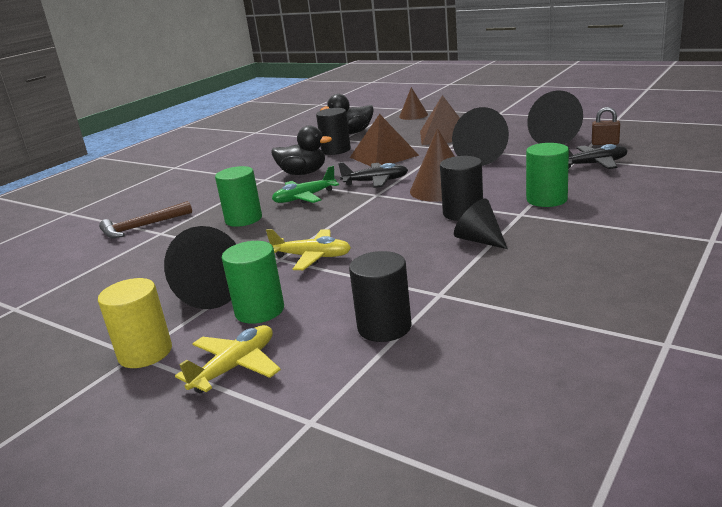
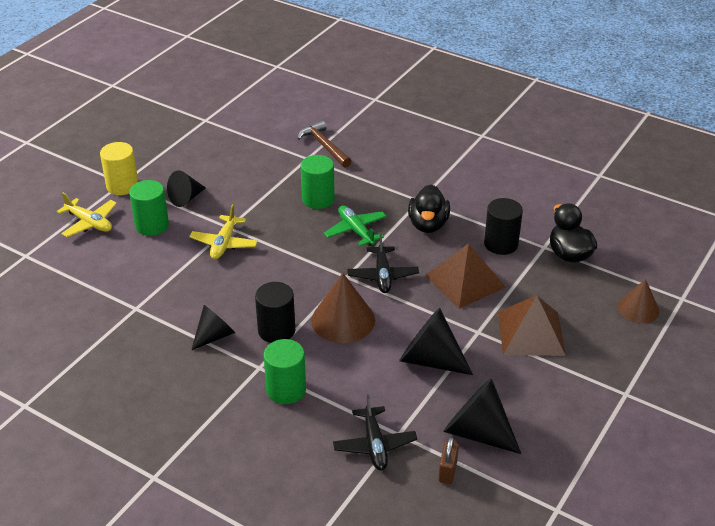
camera: 85 degrees right, 15 degrees up
(205, 295) = (186, 198): black cone -> black cone, size x0.64
(384, 327) = (104, 281): black cylinder -> none

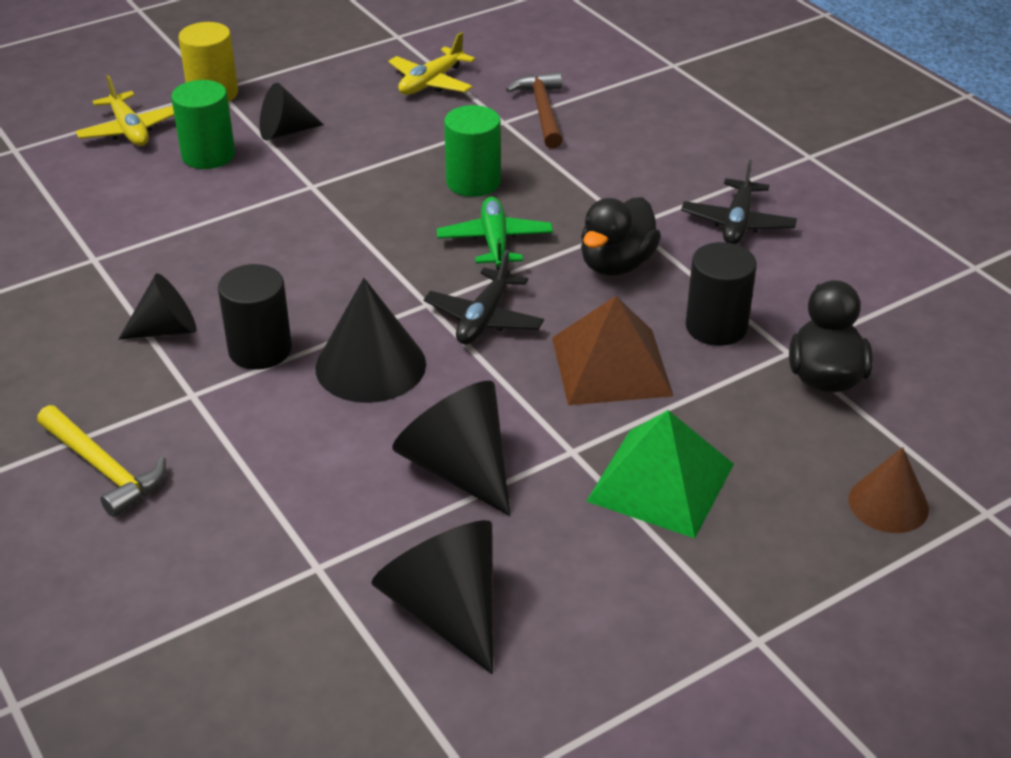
camera: 25 degrees right, 0 degrees up
(224, 243) = (286, 206): yellow plane -> yellow plane (431, 82)
(244, 423) = (103, 469): none -> yellow hammer
(286, 390) = (203, 440): green cylinder -> none
(343, 320) = (370, 365): brown cone -> black cone
(374, 445) = (266, 570): black plane -> black plane (737, 223)
(447, 471) = (347, 656): brown padlock -> none
(531, 333) = (660, 482): brown pyramid -> green pyramid

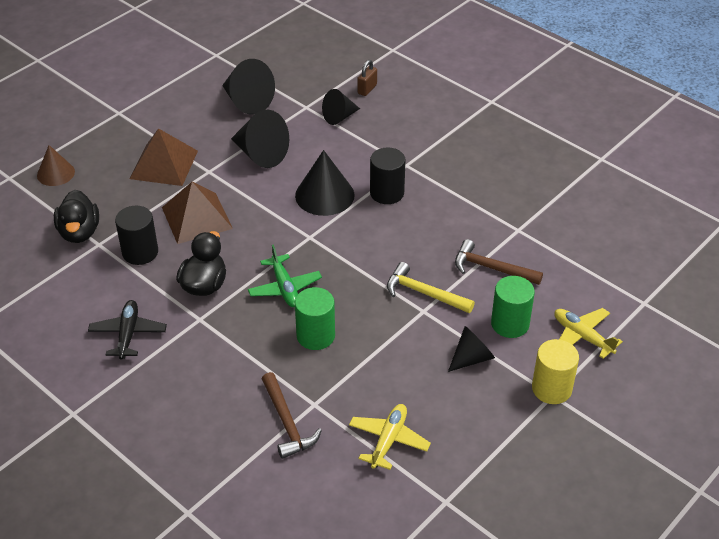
camera: 165 degrees right, 5 degrees up
(103, 469) = (422, 126): yellow hammer -> yellow hammer (424, 293)
(156, 588) = (367, 89): none -> brown padlock
(167, 329) = (443, 195): black cone -> black cone (339, 117)
(178, 217) = (491, 268): none -> brown hammer
(484, 319) = (274, 233): black plane -> none
(660, 482) = (164, 164): green pyramid -> brown pyramid

